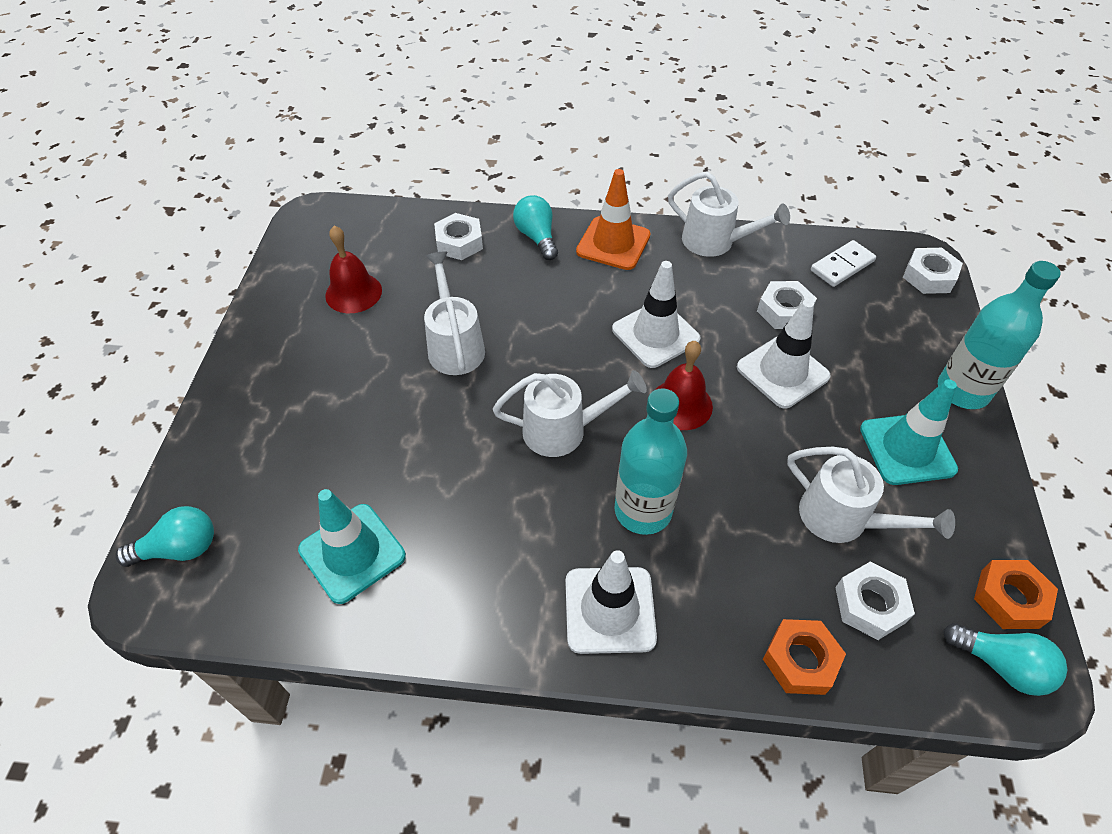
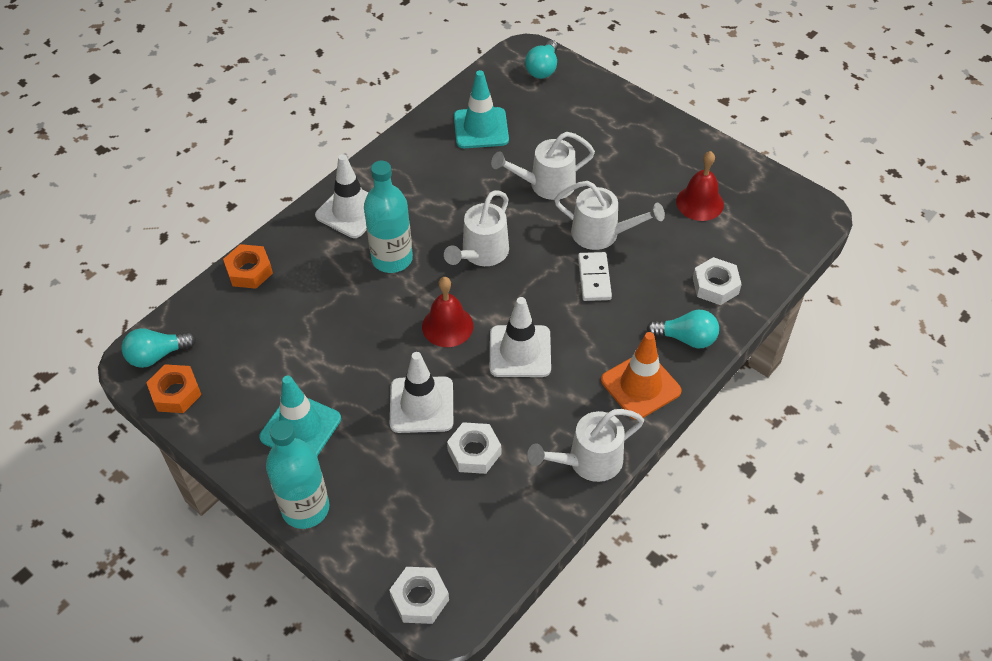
camera: 125 degrees right, 0 degrees up
(842, 266) = (486, 538): white domino -> white domino (594, 278)
(844, 519) = (294, 351): white watering can -> white watering can (545, 185)
(870, 605) = (241, 323): white nut -> none

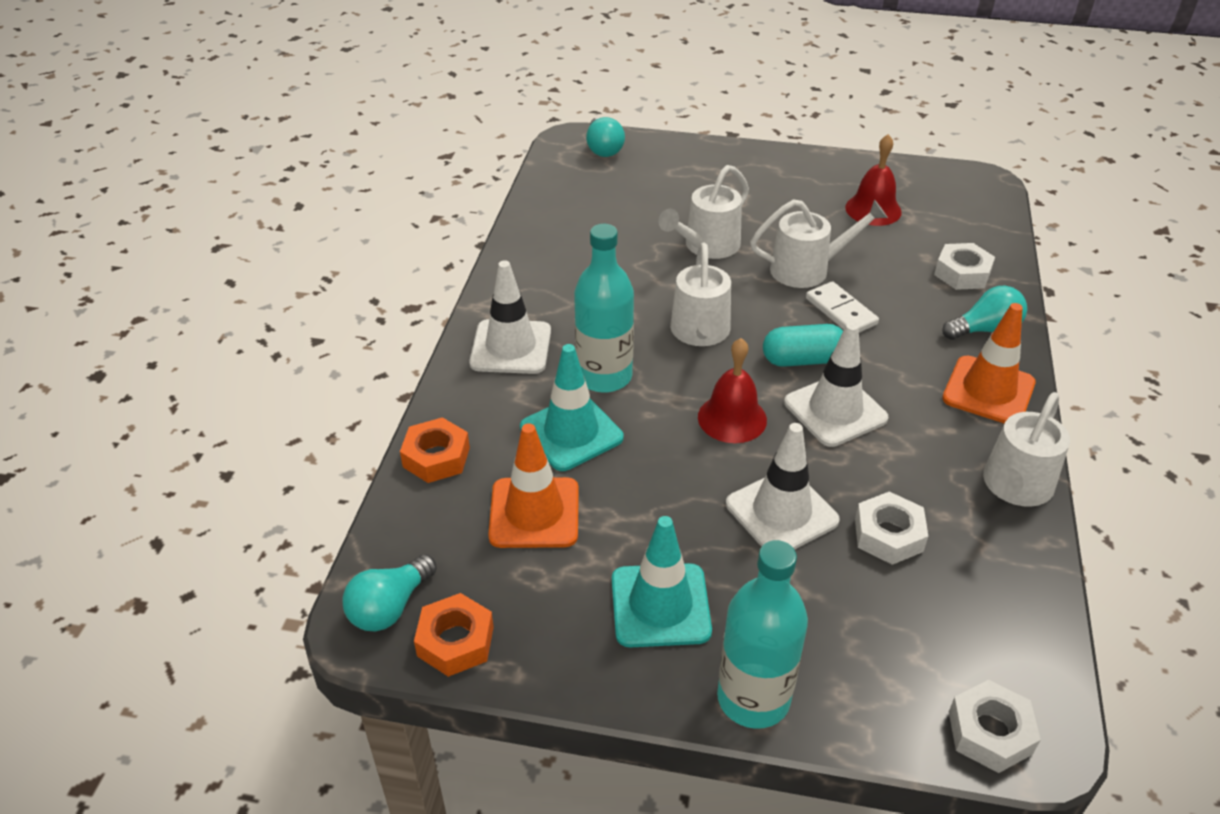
camera: 30 degrees left, 10 degrees down
(276, 335) = (534, 513): none -> orange traffic cone
(481, 128) = (587, 219): turquoise traffic cone -> turquoise traffic cone (571, 433)
(532, 304) = (802, 360): none -> turquoise capsule

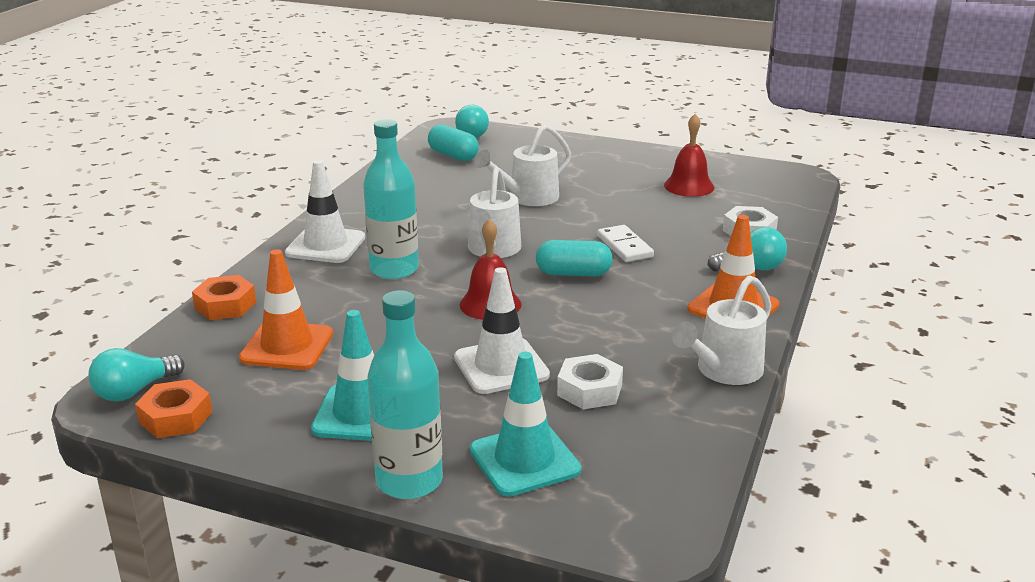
camera: 10 degrees right, 15 degrees down
(571, 433) = (346, 301): turquoise traffic cone -> turquoise traffic cone (524, 460)
(596, 186) = (453, 156): none -> turquoise capsule
(808, 269) = (610, 218): white watering can -> none
(835, 410) = (585, 307): white traffic cone -> none
(990, 732) = (613, 528): white nut -> none

